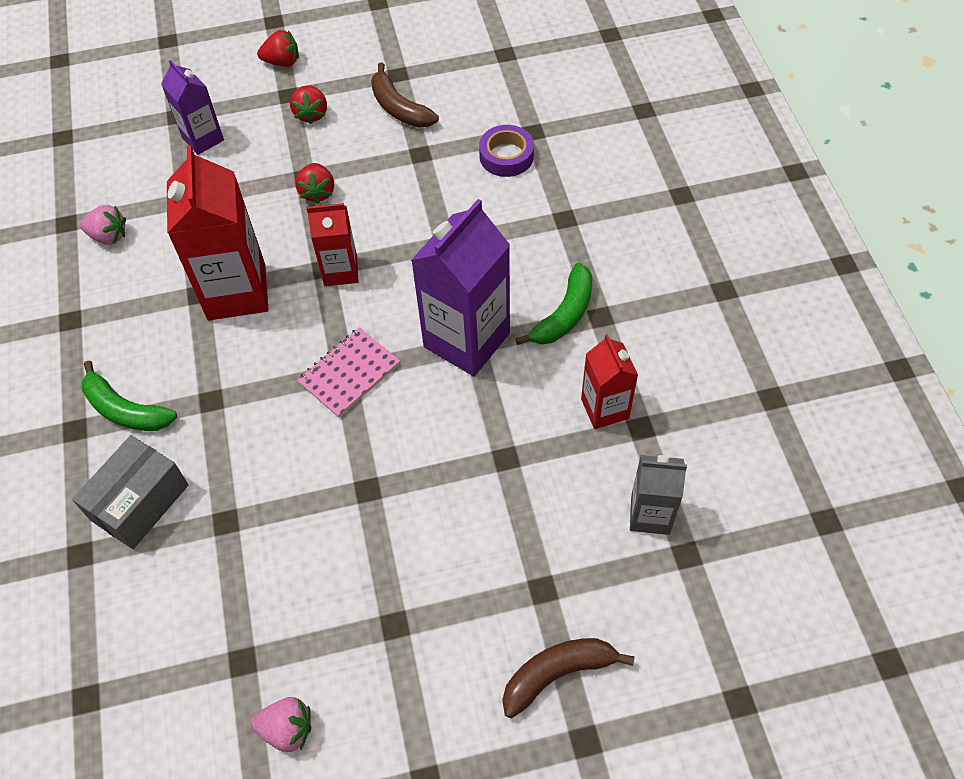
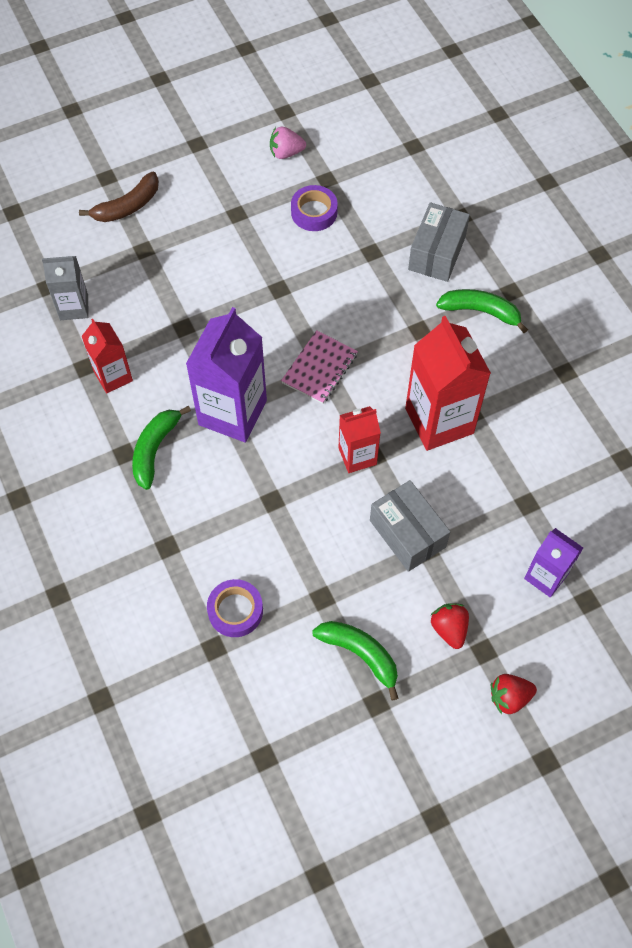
camera: 165 degrees right, 5 degrees up
(109, 236) = (577, 453): pink strawberry -> none
(281, 604) = (314, 212): none -> purple tape
(317, 192) = (407, 534): red strawberry -> grey box
(399, 108) = (360, 654): brown banana -> green banana

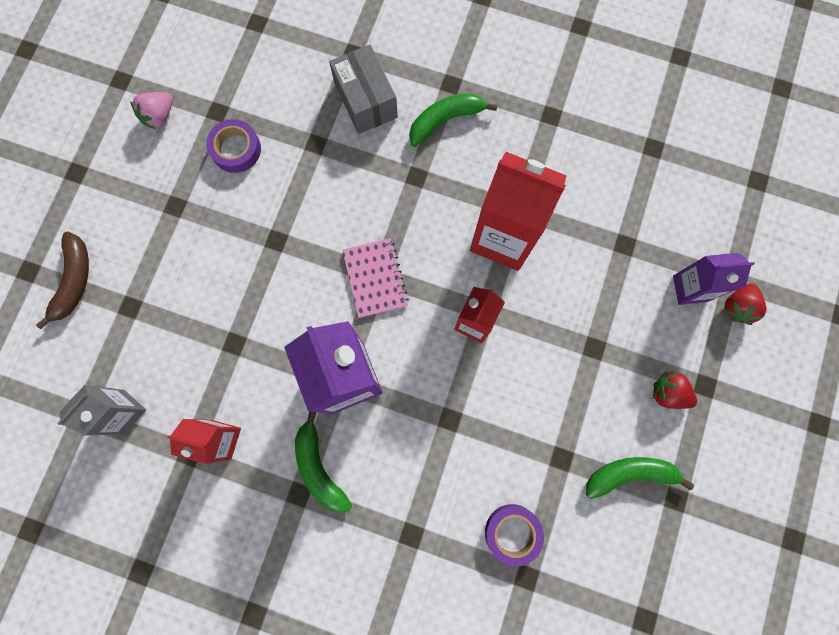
camera: 45 degrees left, 15 degrees up
(407, 534) = (569, 349): grey box -> none
(509, 697) = (754, 403): red strawberry -> red strawberry (737, 307)

